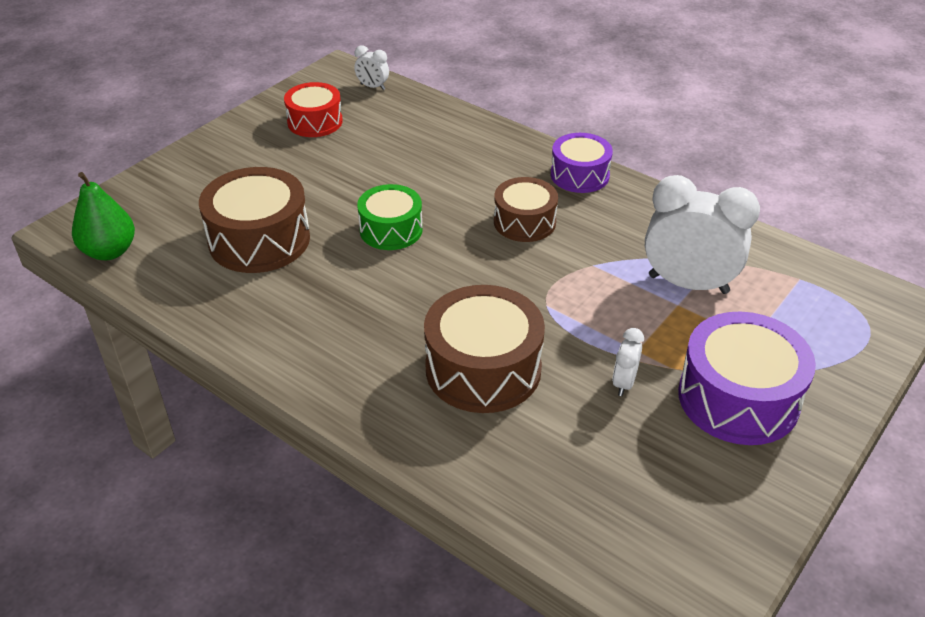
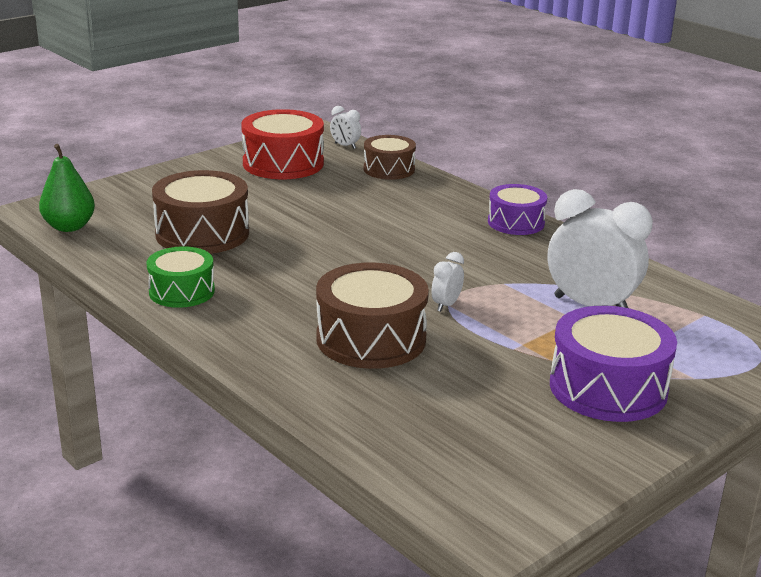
camera: 10 degrees right, 15 degrees down
(315, 122) = (283, 163): red drum -> red drum, size x1.58
(391, 230) = (323, 240): green drum -> green drum (182, 291)
(524, 222) = (450, 248): brown drum -> brown drum (389, 169)
(624, 383) = (500, 364): white clock -> white clock (446, 305)

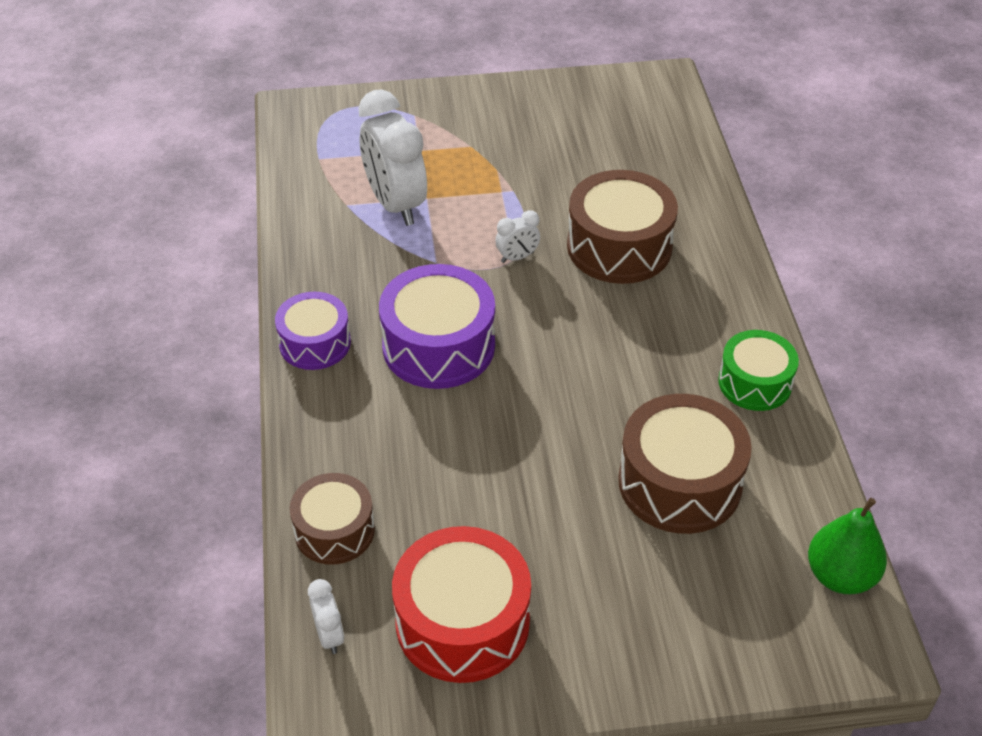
camera: 145 degrees left, 20 degrees up
(608, 388) = (486, 131): purple drum -> purple drum (438, 346)

